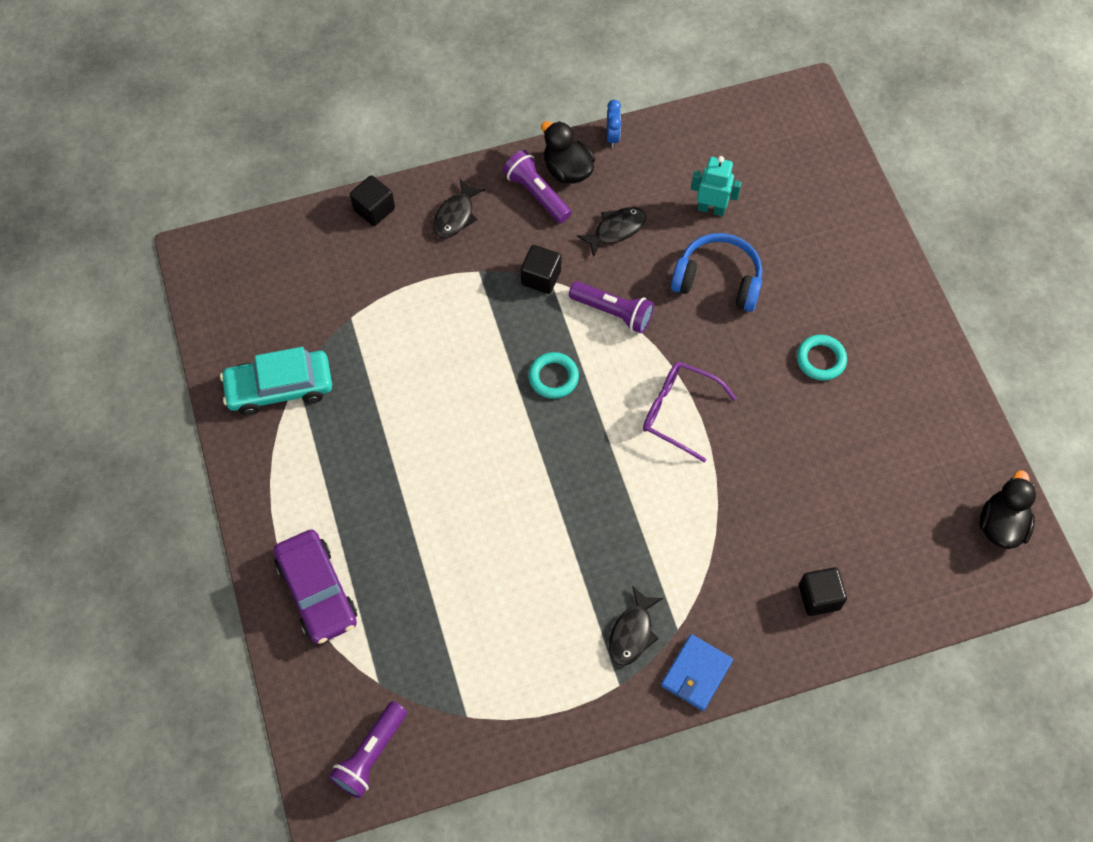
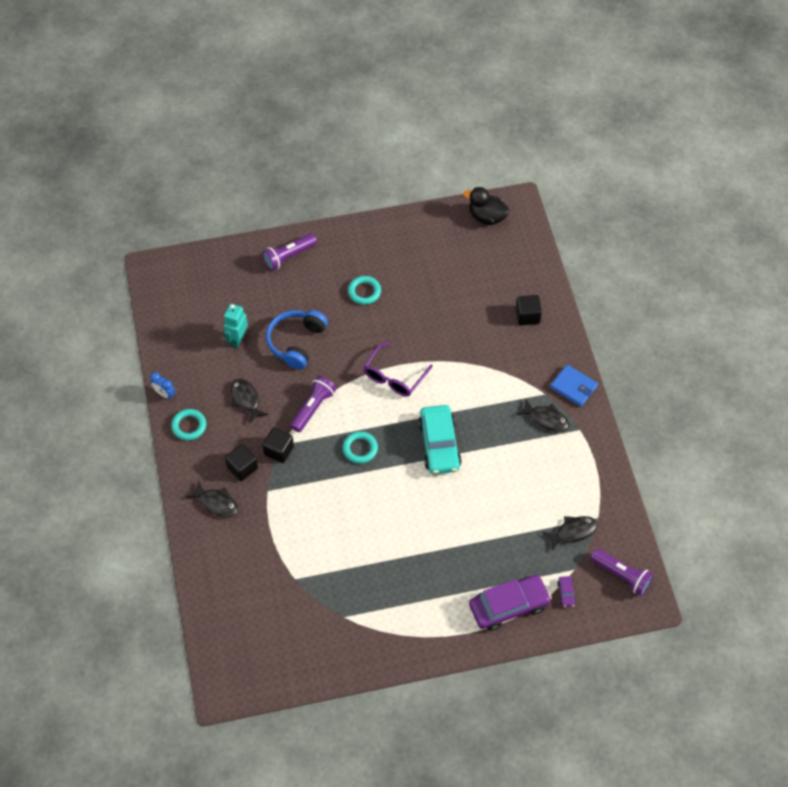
camera: 85 degrees left, 5 degrees down
(279, 388) = (348, 629): turquoise car -> turquoise car (439, 444)
(339, 672) = (566, 593): none -> purple car
(374, 209) = (202, 559): black cube -> black cube (242, 468)
(440, 679) = (573, 532): none -> black fish
(536, 194) = (206, 448): purple flashlight -> purple flashlight (289, 256)
(567, 170) = (189, 426): black duck -> turquoise ring
(612, 136) = (164, 394): blue clock -> blue clock turned 150 degrees counterclockwise

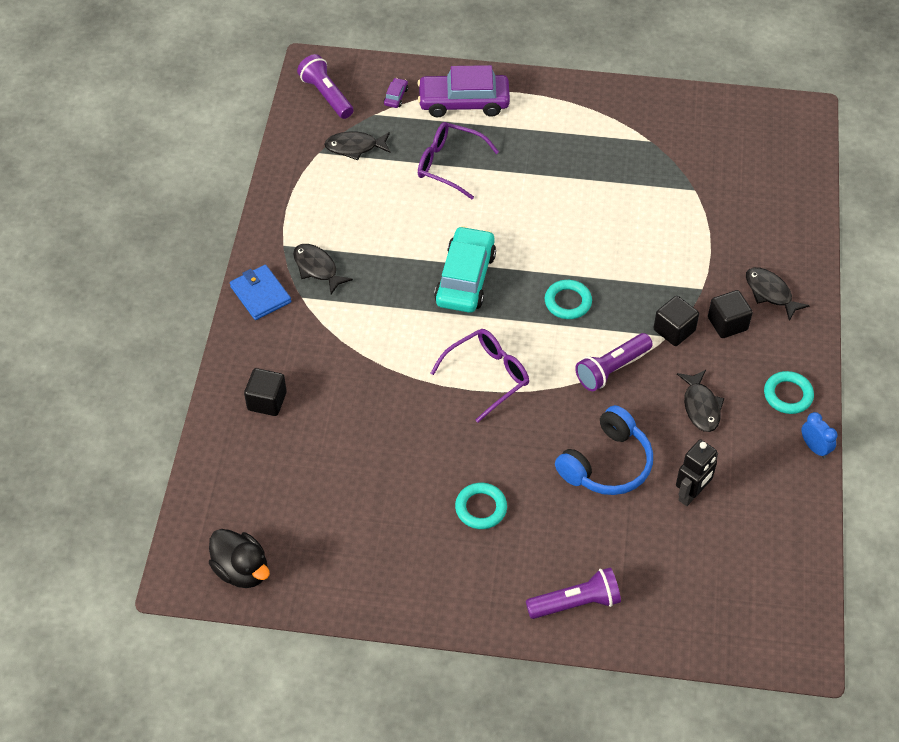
camera: 160 degrees left, 5 degrees down
(237, 339) = (691, 494): turquoise robot -> black robot
(493, 539) = (449, 164): none -> purple glasses

